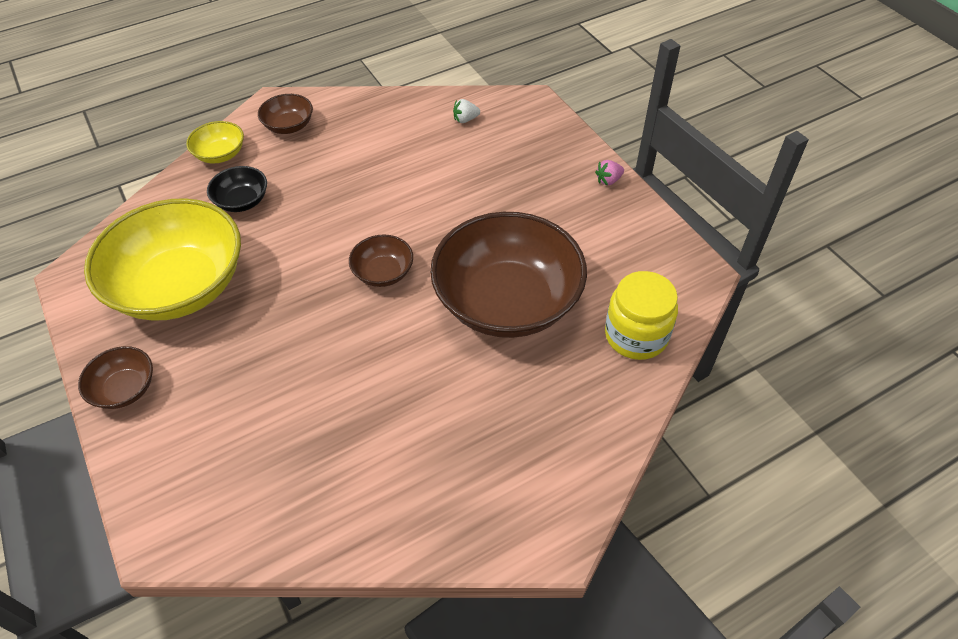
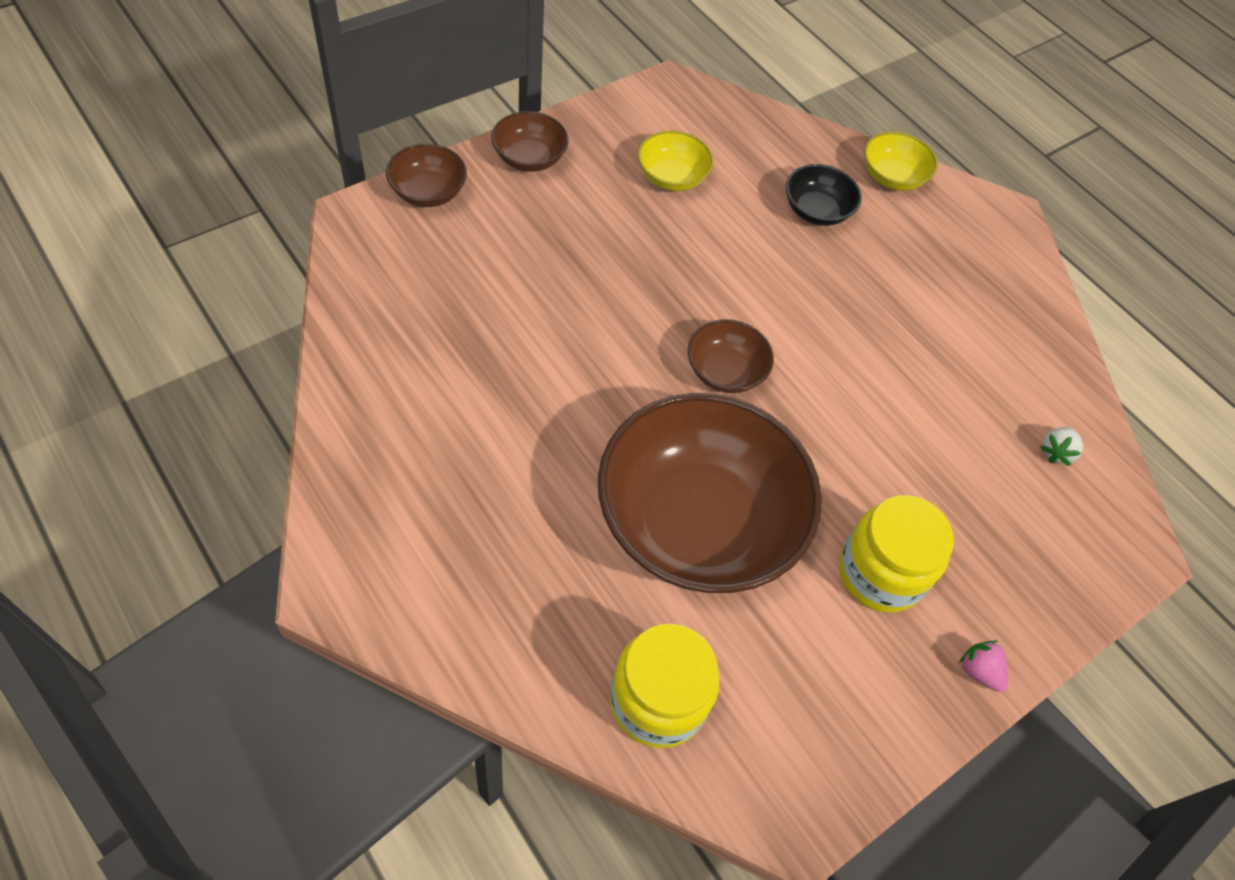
camera: 75 degrees right, 5 degrees up
(180, 286) = (672, 177): yellow bowl -> yellow bowl, size x0.44
(289, 126) = (968, 238): brown bowl -> brown bowl (428, 192)
(465, 119) = (1055, 452): white strawberry -> white strawberry turned 120 degrees counterclockwise
(546, 213) = (880, 573): none -> yellow jar

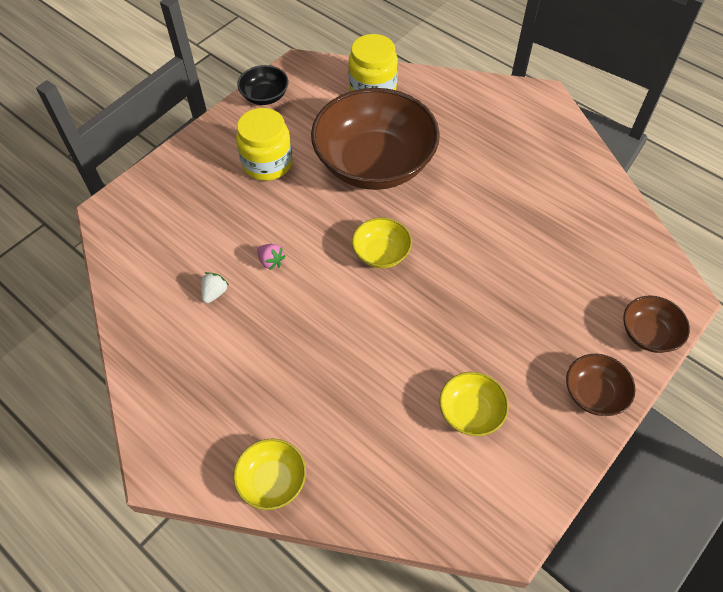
camera: 175 degrees right, 0 degrees up
(725, 371) = (381, 253): brown bowl -> yellow bowl
(816, 211) = (338, 415): black bowl -> black bowl (265, 96)
(979, 671) = (213, 132): pink strawberry -> pink strawberry (271, 261)
(1055, 452) = (151, 257): white strawberry -> white strawberry (215, 293)

